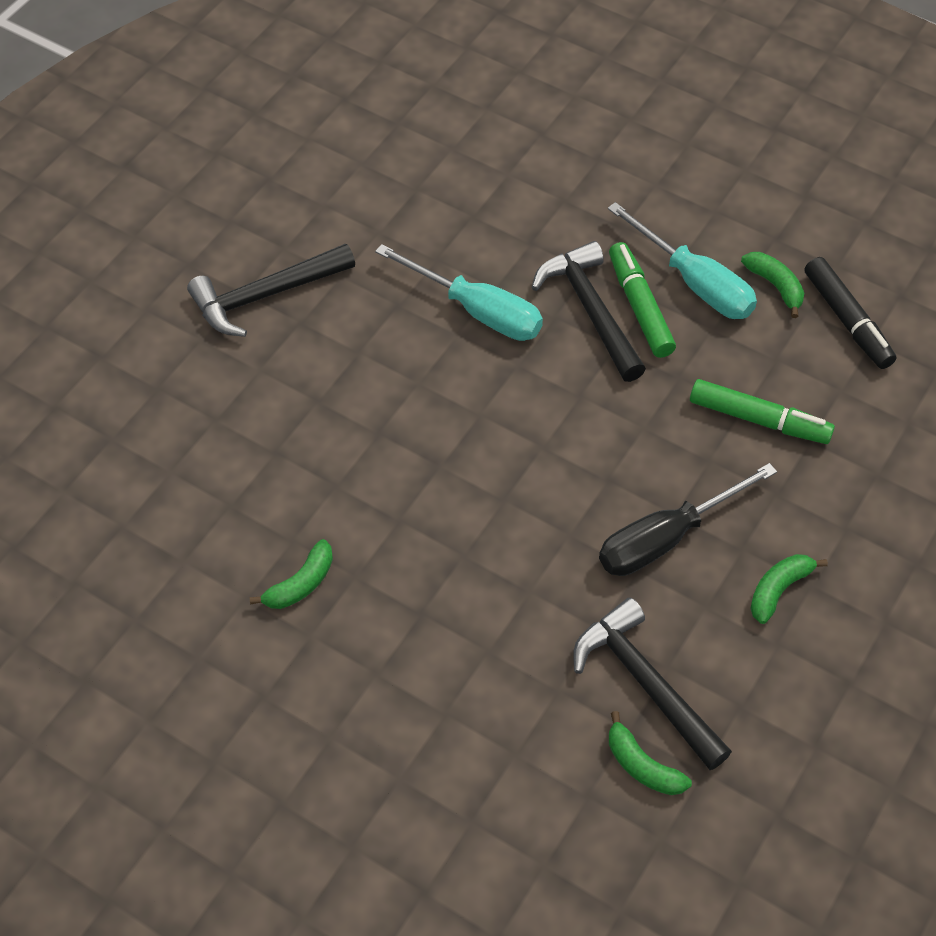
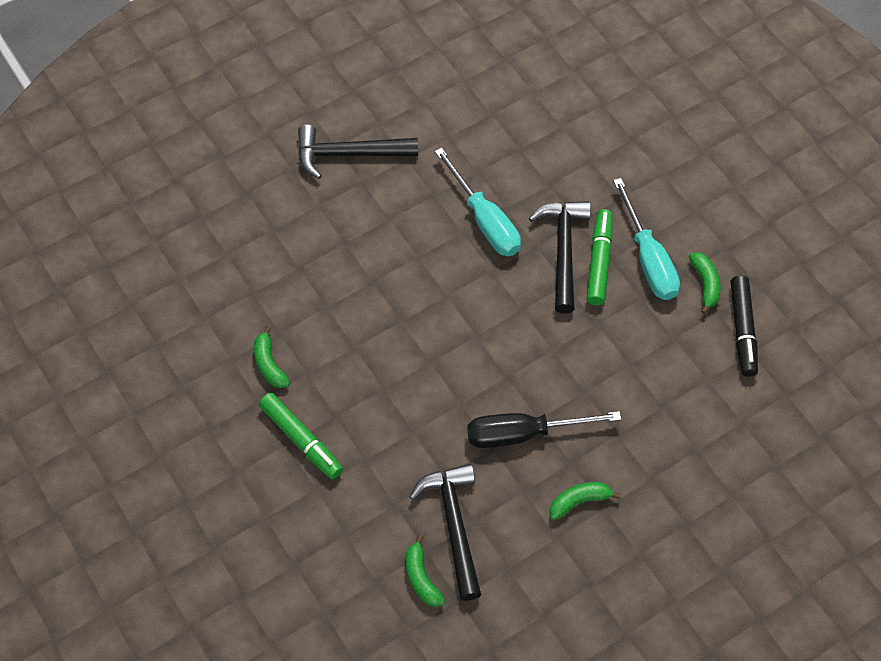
camera: 25 degrees right, 5 degrees up
(300, 584) = (269, 364): green banana -> green banana turned 90 degrees clockwise
(758, 419) = (635, 377): green marker -> green marker (301, 439)

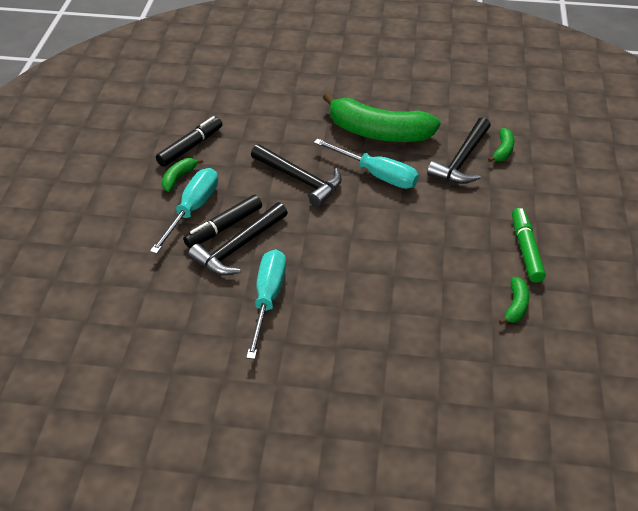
camera: 140 degrees left, 15 degrees down
(348, 154) = (319, 421): black hammer -> black hammer (300, 179)
(523, 434) = (377, 175): black screwdriver -> turquoise screwdriver
(579, 501) = (378, 132): green banana -> green banana, size x2.34
(599, 262) = (224, 227): green marker -> black marker

